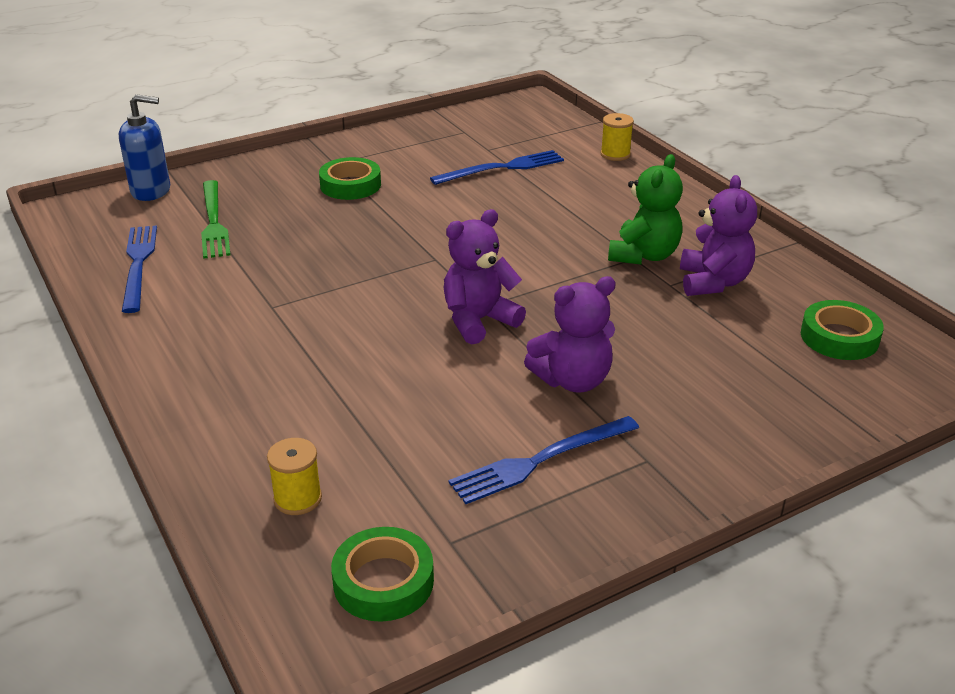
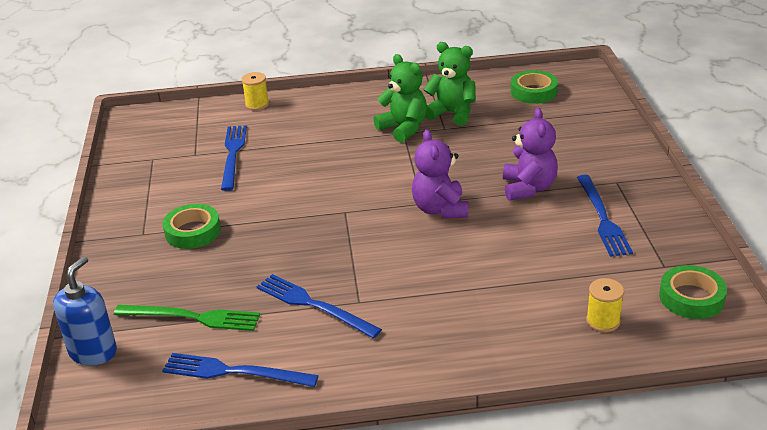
camera: 65 degrees left, 0 degrees up
(255, 281) = (313, 305): none -> blue fork
(713, 282) = (452, 113): purple teddy bear -> green teddy bear

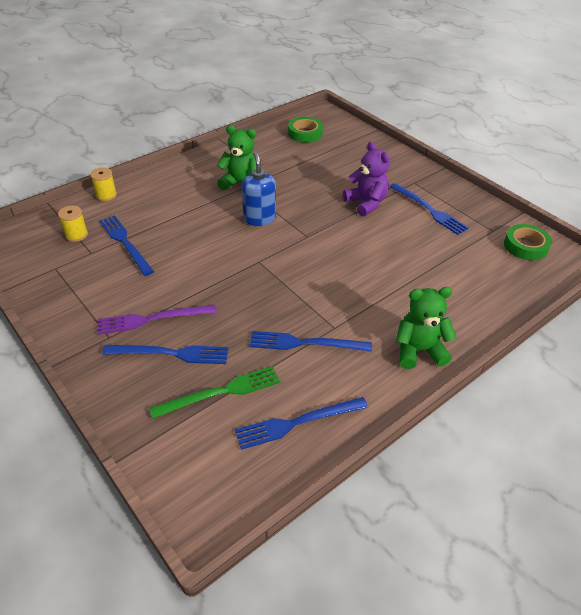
camera: 35 degrees left, 10 degrees up
(93, 352) = (164, 459): blue soap dispenser -> blue soap dispenser (259, 218)
(181, 267) = (171, 353): none -> blue fork
(193, 231) = (152, 319): green tape -> purple fork
(440, 209) = (324, 237): purple teddy bear -> none
(452, 113) = (265, 163): green teddy bear -> green teddy bear (419, 350)
(603, 321) = (495, 280): yellow spool -> yellow spool (76, 235)

